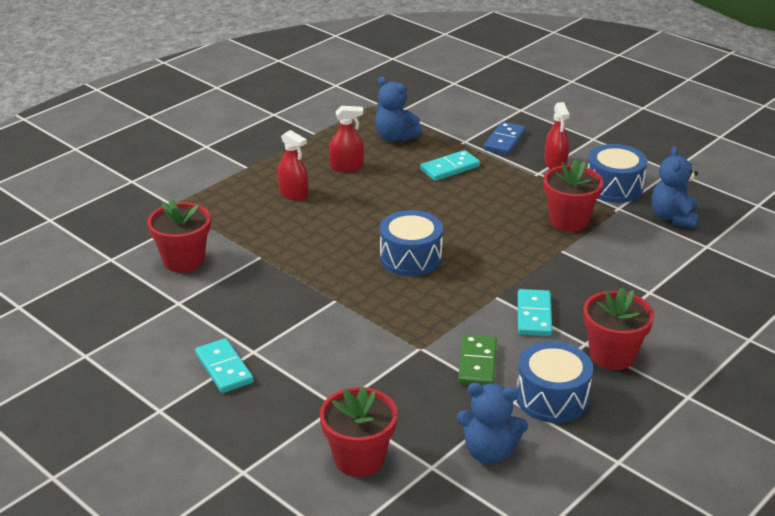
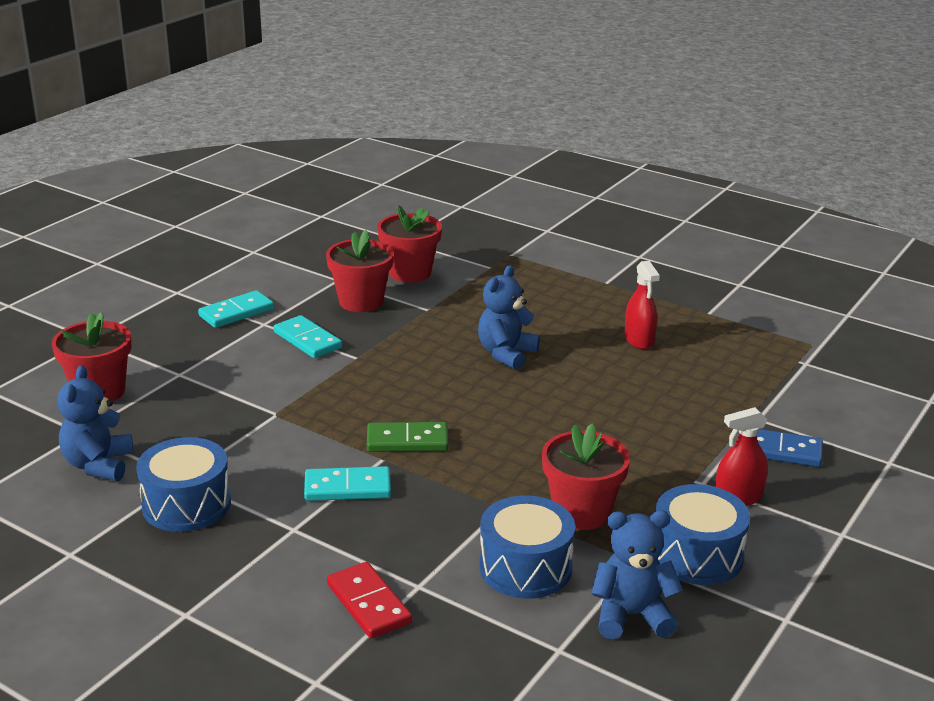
camera: 80 degrees right, 5 degrees down
(293, 194) = (561, 314): red spray bottle -> none
(395, 137) = (733, 366): blue teddy bear -> blue teddy bear (506, 354)
(410, 258) = (451, 396): blue drum -> blue drum (525, 567)
(450, 168) = (675, 410): turquoise domino -> turquoise domino (308, 340)
(477, 363) = (249, 451): green domino -> green domino (407, 441)
(612, 355) = (270, 550): red flower pot -> red flower pot (361, 301)
(670, 313) = (369, 603): none -> red domino

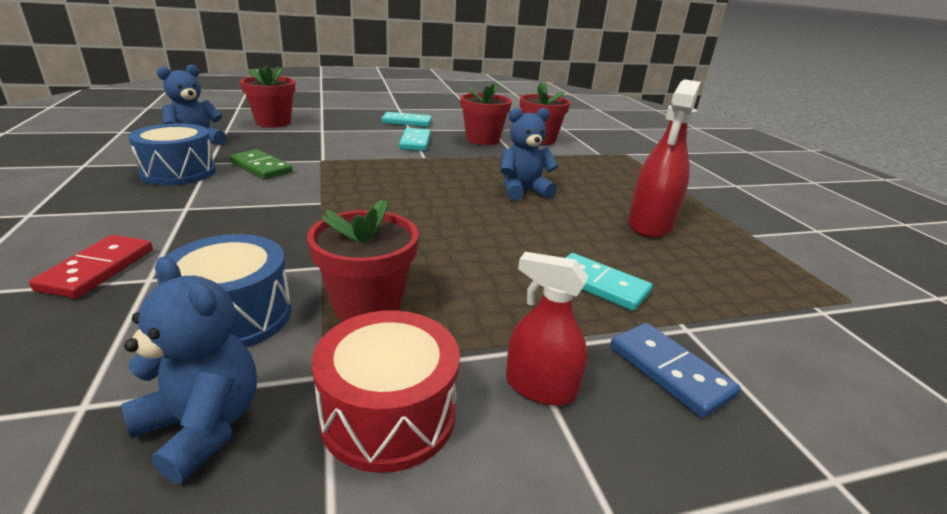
camera: 40 degrees right, 0 degrees up
(347, 488) = (264, 205): turquoise domino -> turquoise domino (599, 285)
(407, 441) = (356, 201): green domino -> green domino (261, 167)
(639, 340) = (650, 225): red spray bottle -> red spray bottle, size x1.59
(697, 555) = (388, 414): blue drum -> red drum

